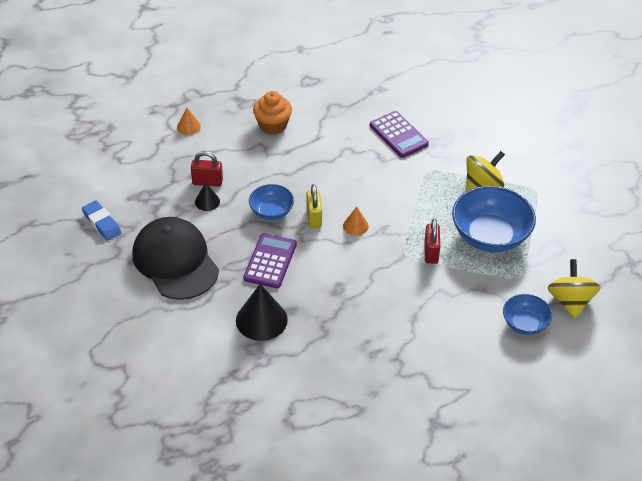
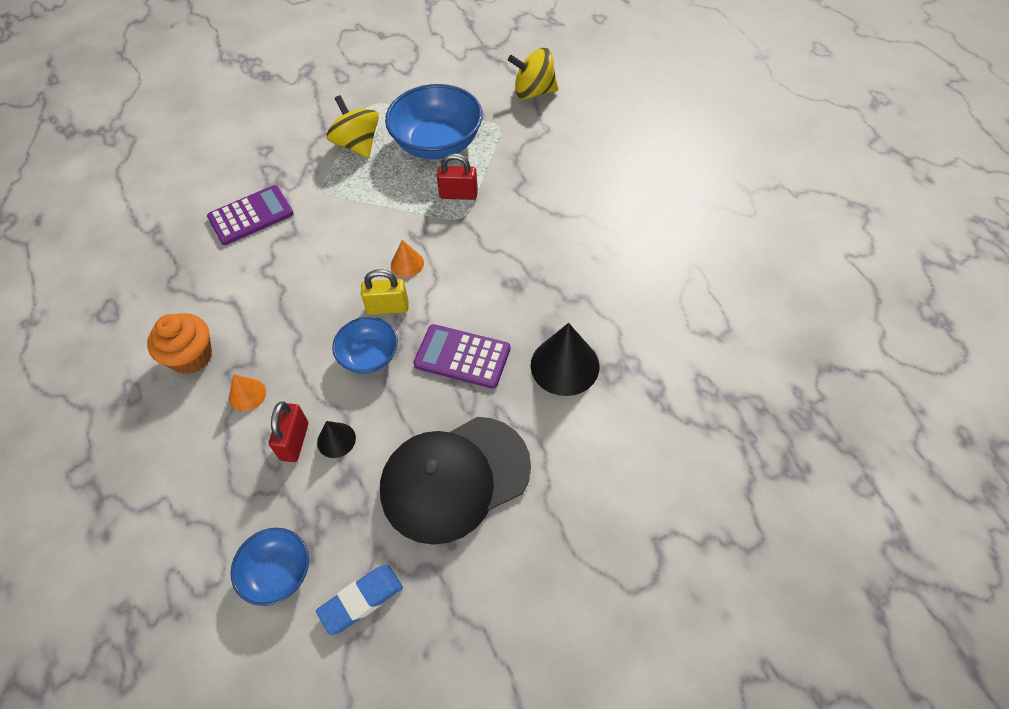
camera: 85 degrees left, 10 degrees up
(188, 127) = (160, 475): orange cone -> orange cone (247, 394)
(525, 324) = (564, 126): blue bowl -> blue bowl (278, 573)

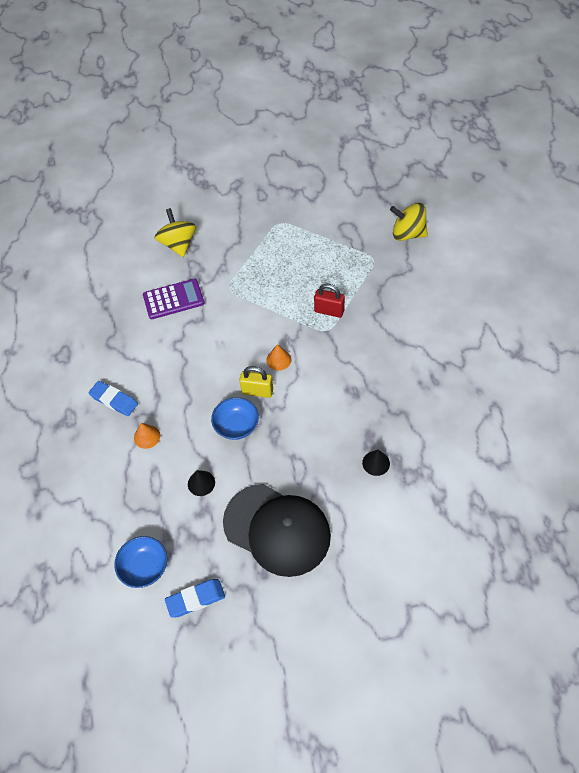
camera: 15 degrees right, 0 degrees up
(191, 357) = (114, 400): orange cupcake -> blue eraser
(294, 441) = (173, 477): red padlock -> none
(357, 144) = (262, 255): yellow spinning top -> yellow spinning top (178, 244)
(437, 144) = (322, 265): blue bowl -> none
(454, 478) = (277, 529): black cap -> black cap turned 135 degrees counterclockwise
(462, 357) = (303, 440): purple calculator -> none
(565, 365) = (376, 463): black cone -> black cone, size x0.53

